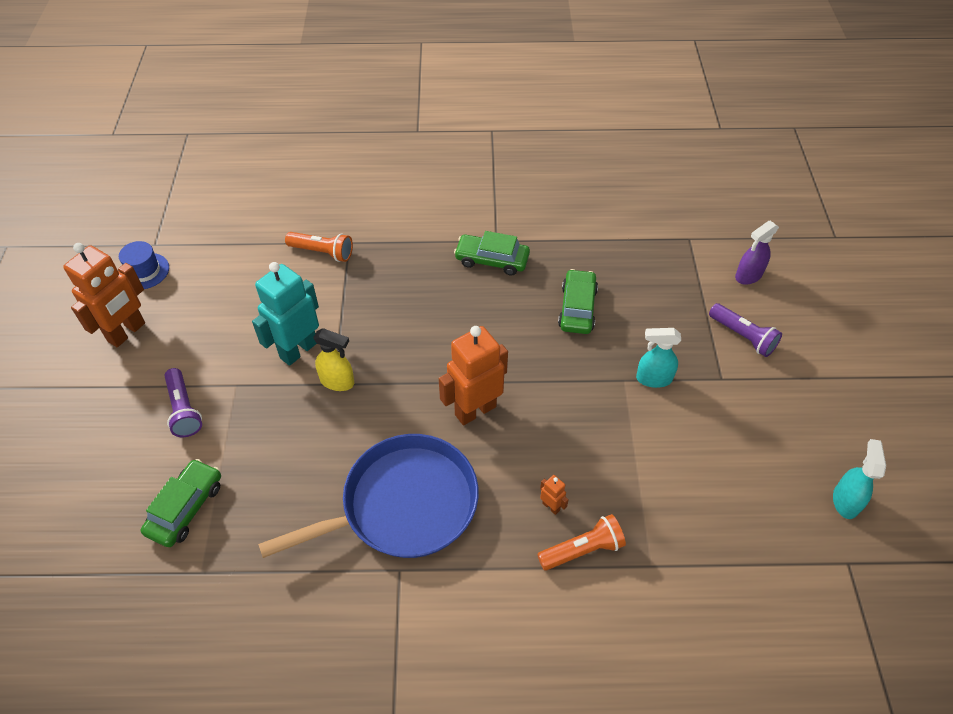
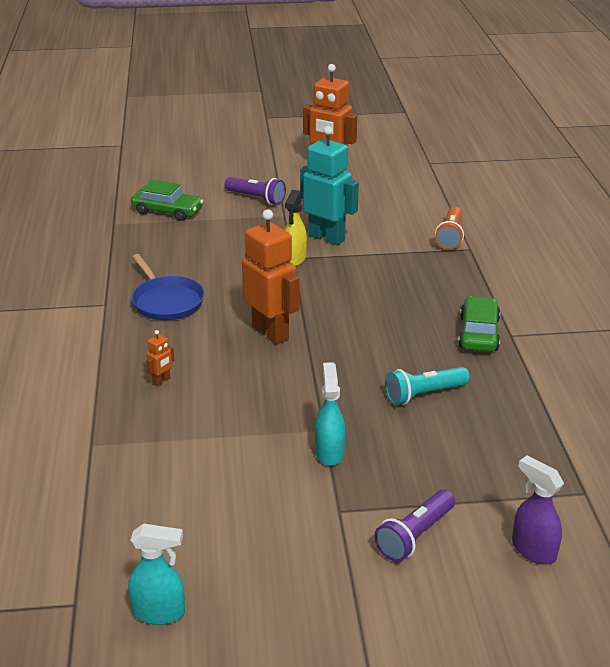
camera: 85 degrees right, 20 degrees down
(144, 271) = (397, 163): blue hat -> none
(184, 410) = (256, 198): purple flashlight -> purple flashlight turned 120 degrees counterclockwise
(403, 505) = (166, 301): blue pan -> blue pan, size x0.60
(577, 308) = (424, 395): green car -> turquoise flashlight
(582, 549) = (113, 401): orange flashlight -> none

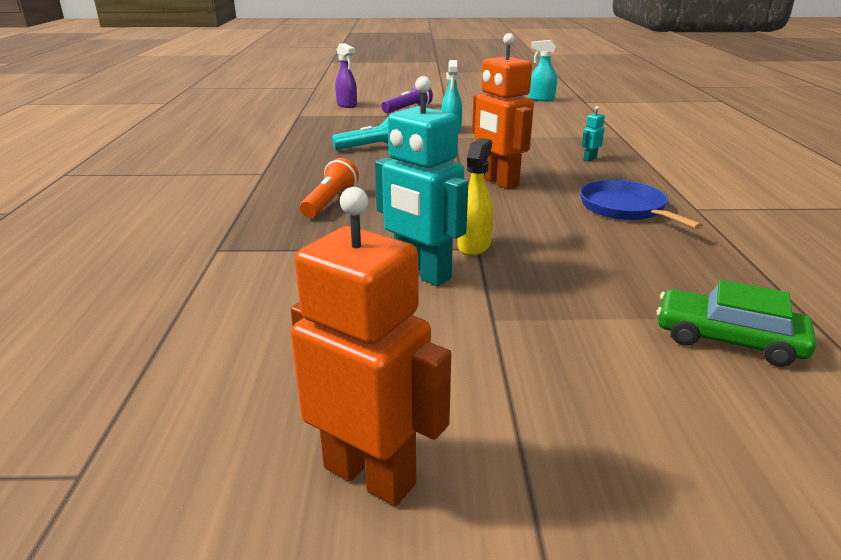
camera: 175 degrees left, 5 degrees down
(161, 381) = (589, 159): orange robot -> turquoise robot
(256, 198) = (555, 363): purple flashlight -> none
(450, 237) = (227, 267): orange flashlight -> orange flashlight (330, 202)
(478, 333) = (292, 175): green car -> none

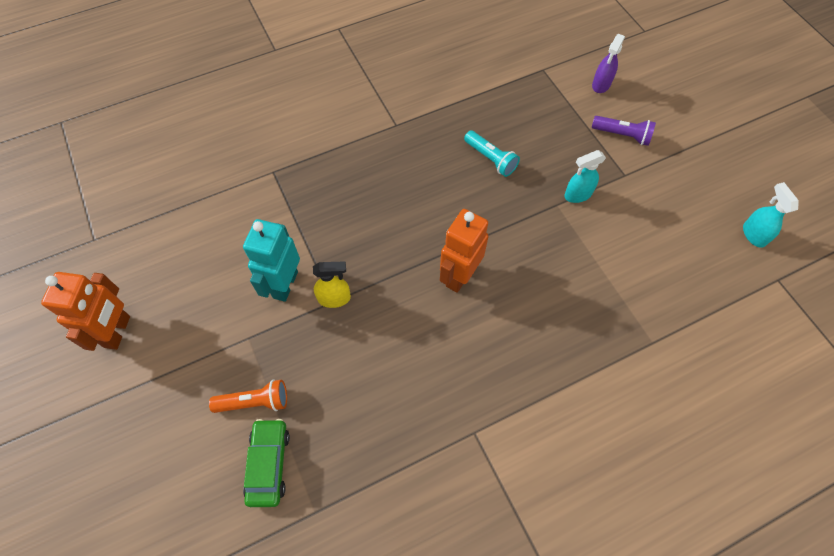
camera: 65 degrees right, 35 degrees up
(330, 202) = (365, 189): orange flashlight -> orange flashlight (255, 401)
(589, 159) = (559, 329): turquoise robot -> none
(625, 208) = (447, 378): blue pan -> none

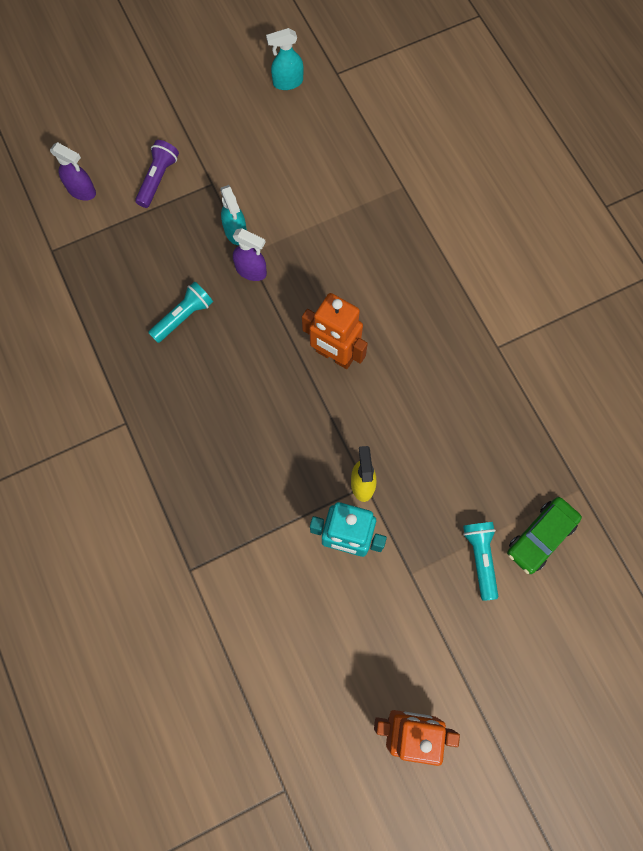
camera: 90 degrees left, 10 degrees up
(255, 401) = (480, 558): orange flashlight -> turquoise flashlight
(268, 464) = (540, 536): green car -> green car turned 45 degrees counterclockwise
(539, 208) = (251, 271): none -> purple spray bottle

